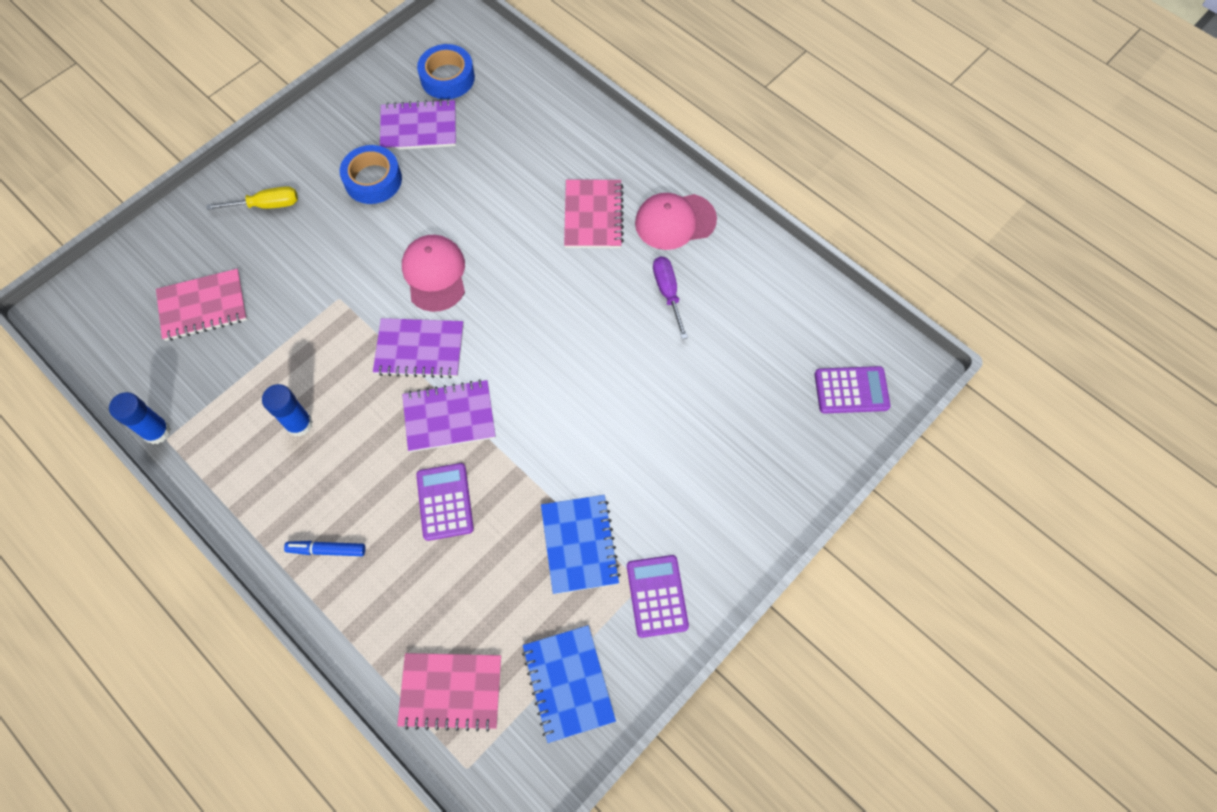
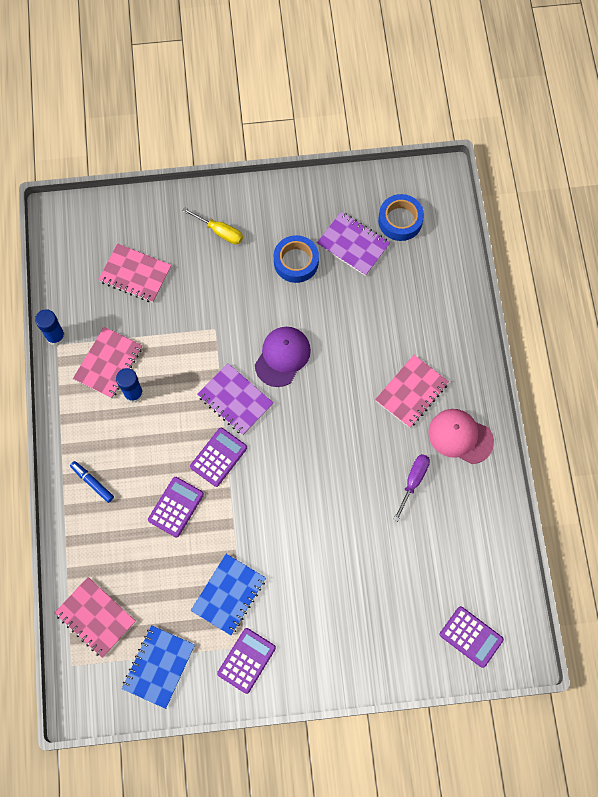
camera: 40 degrees right, 5 degrees up
(244, 415) = (108, 363): none -> pink notebook
(434, 274) = (282, 356): pink cap -> purple cap
(449, 417) = (218, 457): purple notebook -> purple calculator

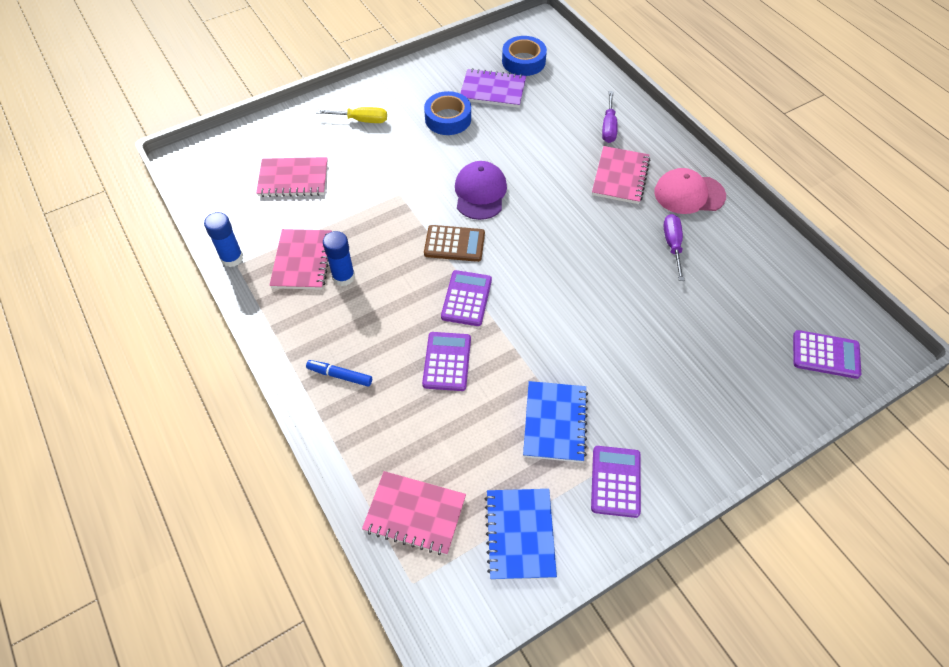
camera: 25 degrees left, 15 degrees down
(235, 400) = (454, 244): purple notebook -> brown calculator
(434, 332) = (608, 127): none -> purple screwdriver

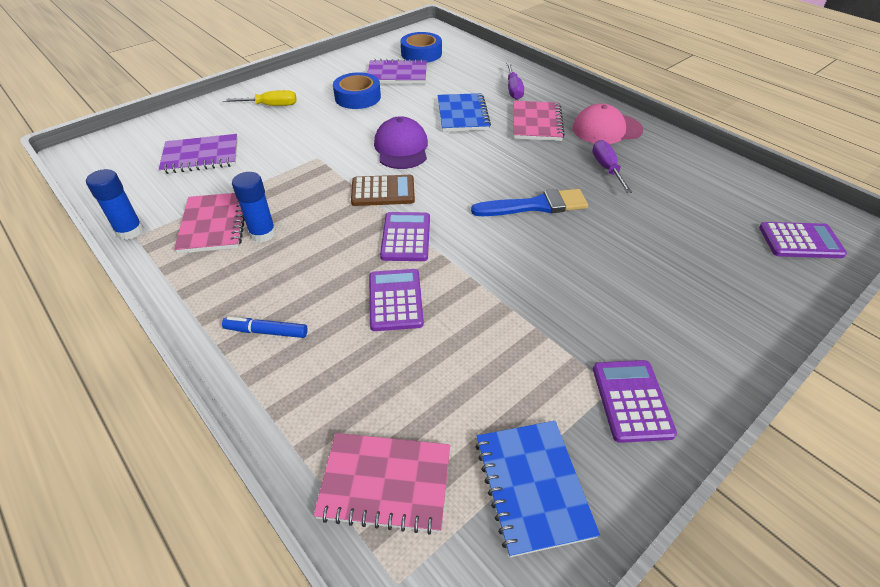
camera: 10 degrees left, 10 degrees down
(293, 179) = (201, 156): pink notebook -> purple notebook
(555, 422) = (538, 346): blue notebook -> blue notebook (462, 115)
(591, 280) = (535, 206): none -> blue brush

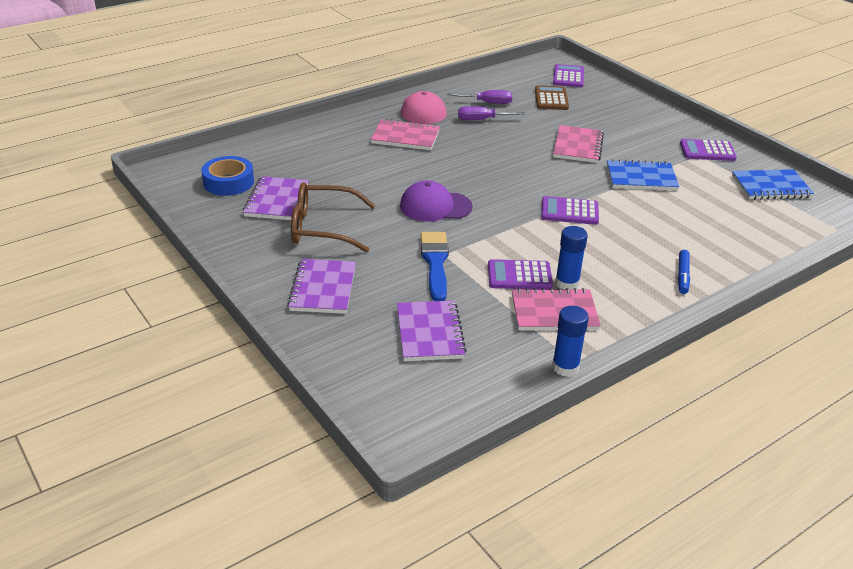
camera: 85 degrees left, 10 degrees down
(270, 106) = (323, 288): yellow screwdriver -> purple notebook
(357, 97) = (323, 228): blue tape -> brown glasses
(383, 191) = (506, 219): brown calculator -> brown calculator (551, 99)
(385, 483) = (785, 230): pink notebook -> pink notebook (578, 146)
(395, 300) = (641, 220): purple calculator -> purple calculator (519, 276)
(462, 115) = (380, 170): blue notebook -> blue notebook (641, 178)
(513, 89) = (338, 140): purple screwdriver -> purple screwdriver (487, 103)
(535, 206) = (529, 154): blue brush -> blue brush (435, 263)

